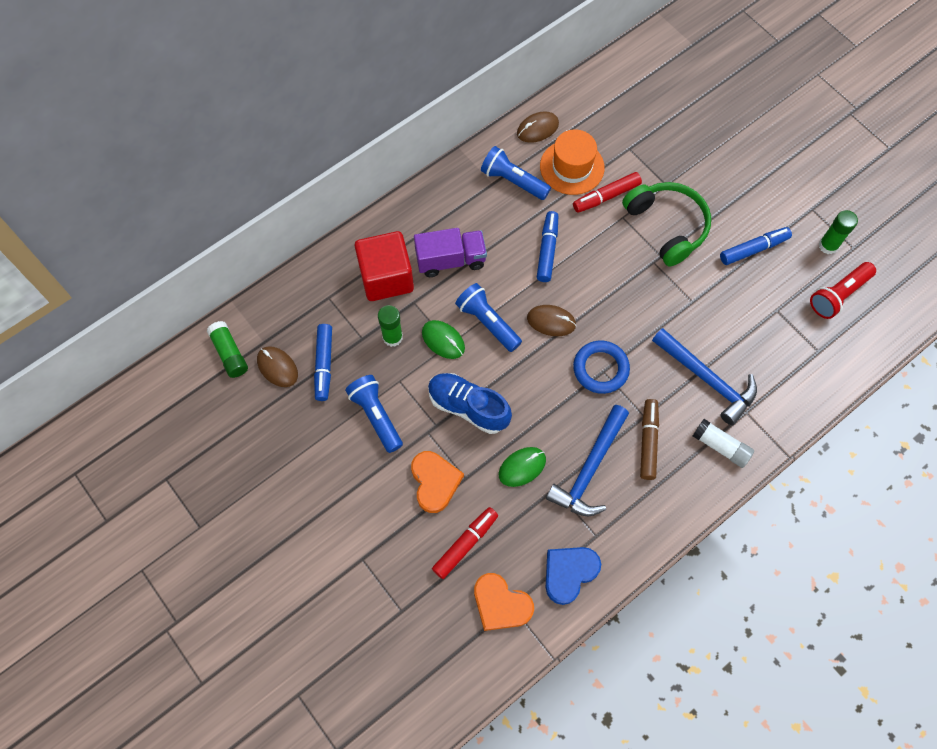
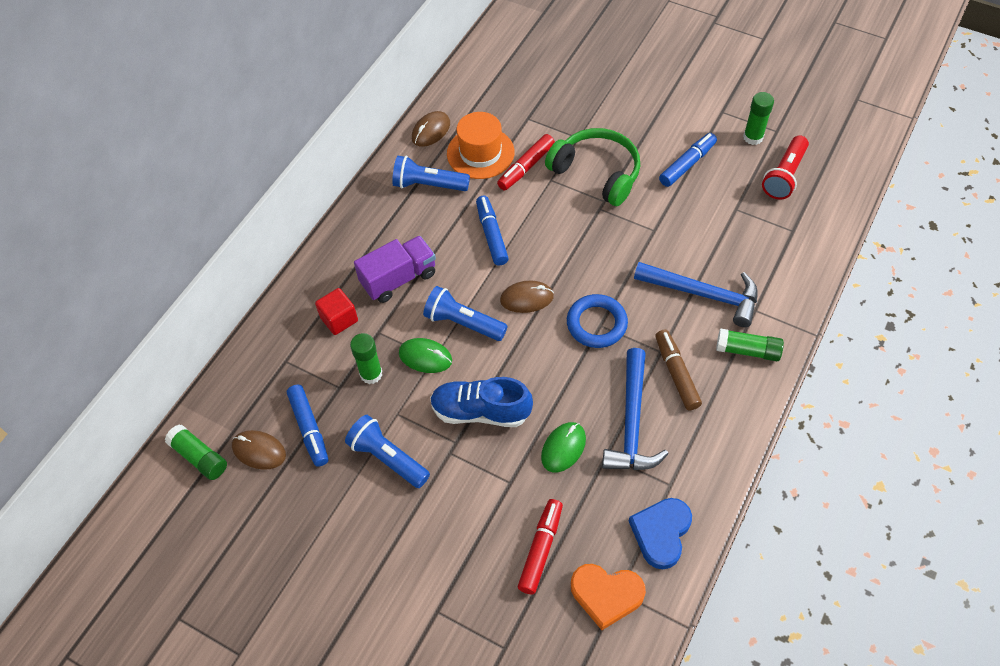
camera: 20 degrees left, 10 degrees down
(386, 277) = (339, 319): red cube -> red cube, size x0.56
(435, 482) = (480, 499): orange heart -> none
(720, 446) = (747, 350): white glue stick -> green glue stick

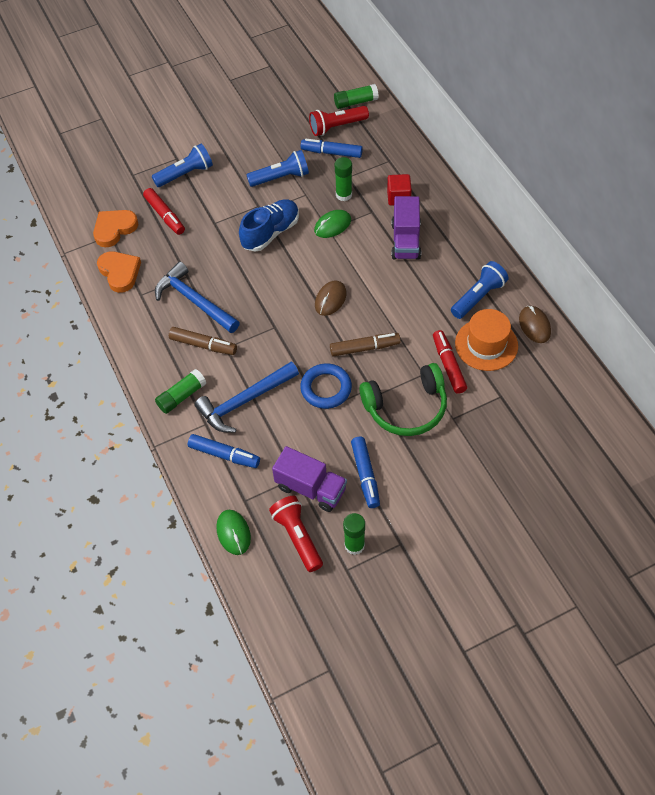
camera: 125 degrees right, 0 degrees up
(259, 451) = (337, 127): brown mouse -> red flashlight
(463, 323) = (341, 256): blue flashlight -> blue flashlight (185, 174)
(491, 235) = (401, 309): blue marker -> blue marker (224, 455)
(561, 237) = (364, 348): none -> brown marker
(563, 448) = (211, 258): green mouse -> green mouse (233, 533)
(596, 324) = (277, 325): blue ring -> blue ring (326, 388)
(661, 533) = (120, 272): blue heart -> orange heart
(735, 193) = (311, 488): none -> purple truck

